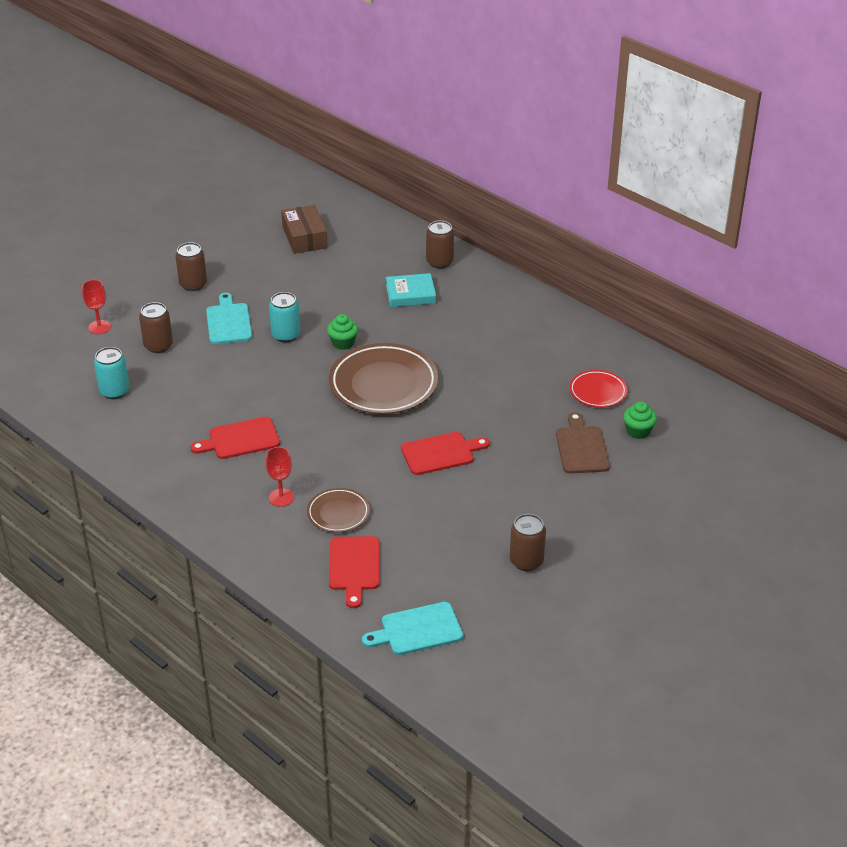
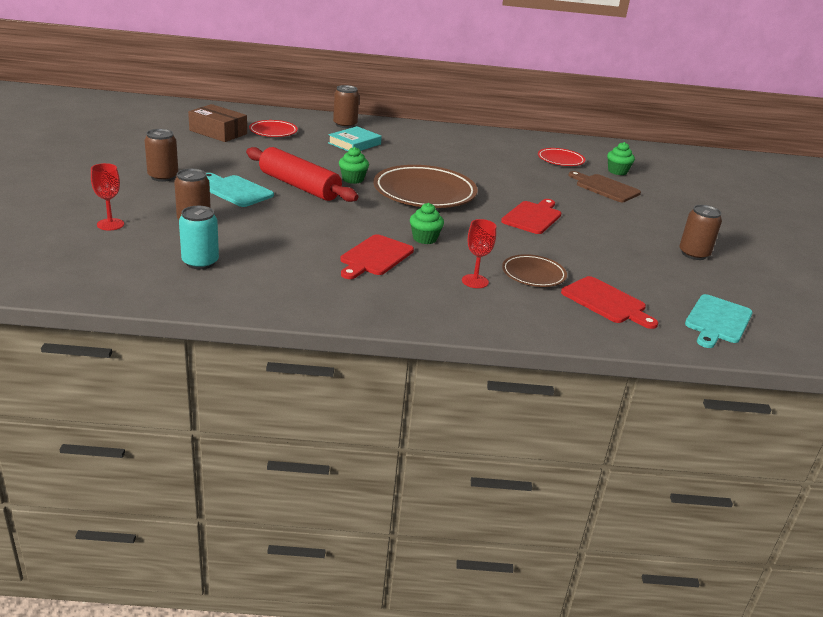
camera: 45 degrees left, 10 degrees down
(286, 335) = (299, 186): turquoise can -> red rolling pin
(306, 437) = (424, 238): none -> green cupcake
(355, 252) = (273, 132): none -> red plate

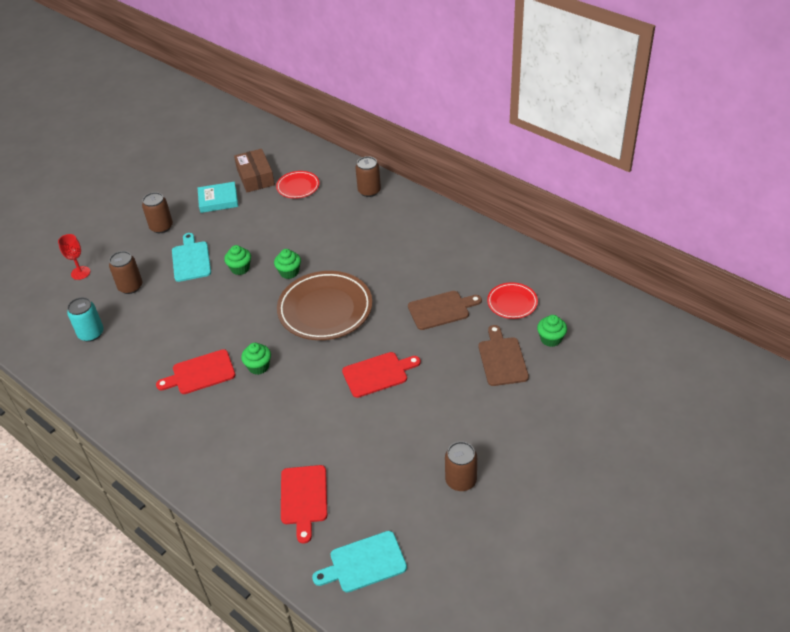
camera: 45 degrees right, 15 degrees up
(299, 186) = (240, 268): red rolling pin -> green cupcake
(354, 144) = (346, 222): turquoise book -> turquoise book (218, 200)
(475, 281) = (237, 430): red goblet -> none
(517, 173) = (441, 310): none -> brown cutting board
(533, 274) = (288, 442): brown plate -> none

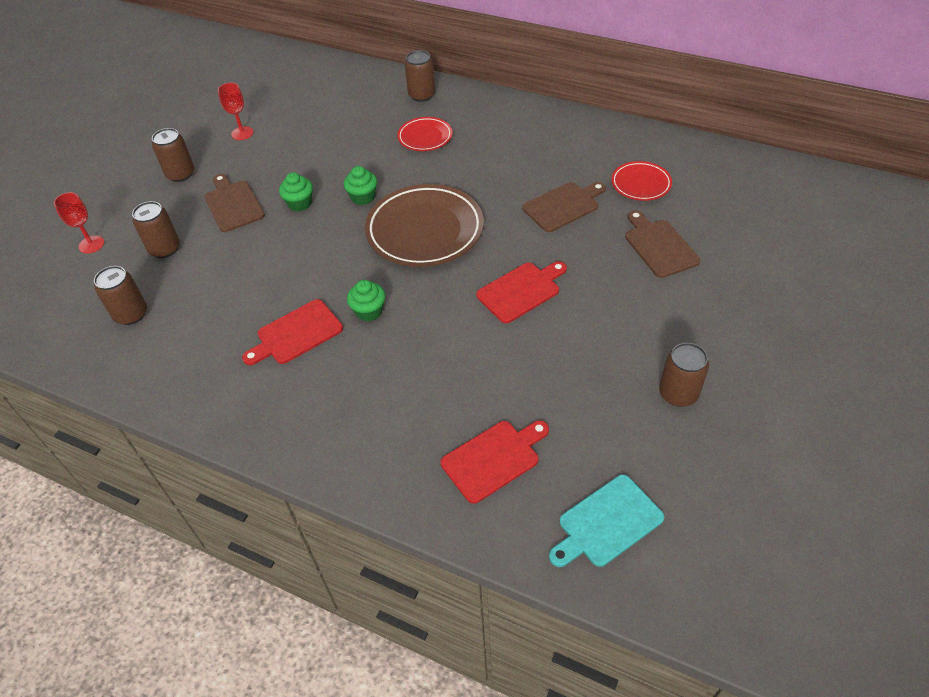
camera: 15 degrees left, 5 degrees up
(91, 333) = (131, 314): turquoise can -> brown can
(191, 260) = (233, 204): turquoise cutting board -> brown cutting board
(218, 200) = (242, 133): turquoise book -> red goblet
(255, 177) = (278, 101): brown box -> none
(298, 187) = (335, 104): red plate -> red plate (425, 137)
(304, 498) = (494, 459): red cutting board -> red cutting board turned 105 degrees counterclockwise
(550, 339) = (703, 214): green cupcake -> none

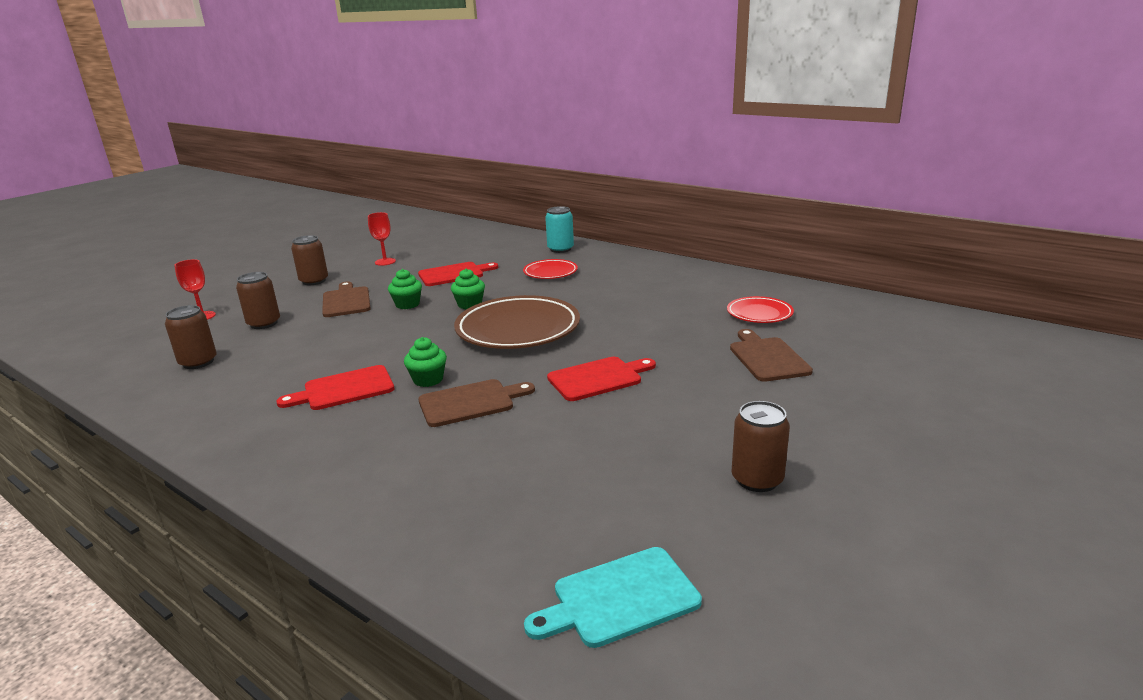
camera: 10 degrees right, 25 degrees down
(421, 95) = (560, 249): brown can -> turquoise can
(494, 459) = (500, 514): red cutting board -> red cutting board (454, 274)
(563, 206) = (670, 323): brown cutting board -> brown cutting board (470, 402)

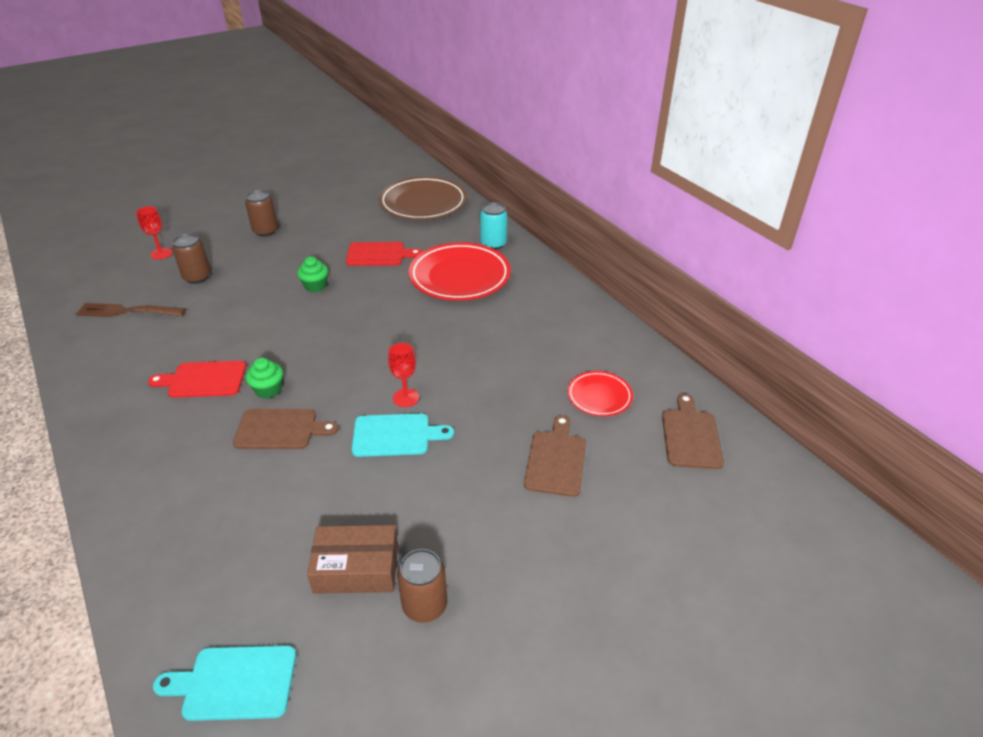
camera: 20 degrees right, 15 degrees up
(198, 362) = (127, 311): brown can -> brown fork
(346, 301) = (273, 266): brown cutting board -> brown cutting board (690, 436)
(385, 262) = (336, 220): red goblet -> red goblet (406, 398)
(469, 304) = (363, 302): green cupcake -> none
(518, 329) = (378, 348): brown plate -> brown plate (423, 203)
(550, 272) = (460, 277): red plate -> red plate, size x1.91
(598, 378) = (395, 435): red cutting board -> turquoise cutting board
(659, 474) = (356, 568): none -> brown box

